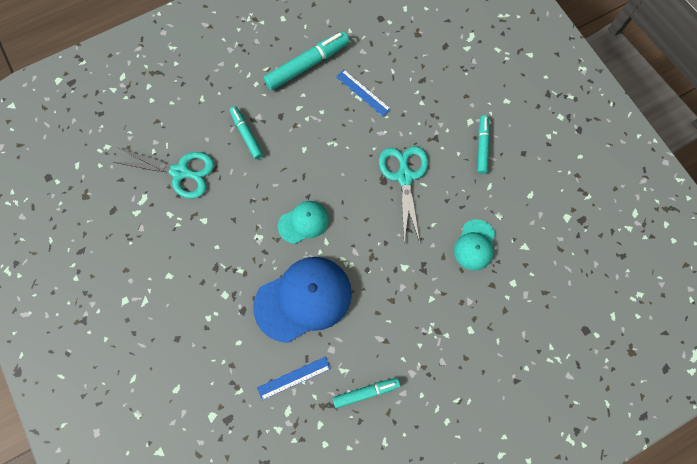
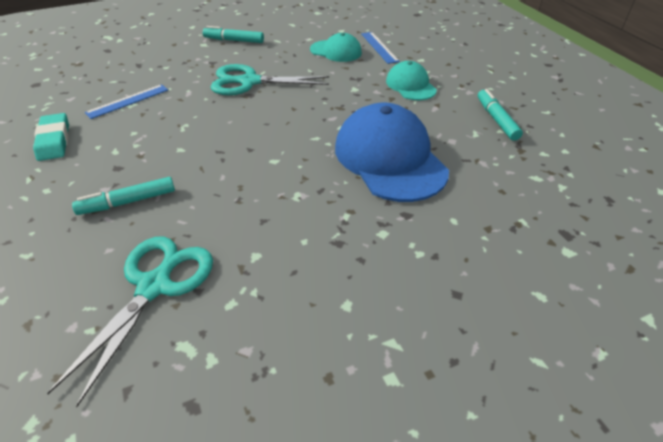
camera: 85 degrees left, 30 degrees down
(294, 378) = (493, 170): blue ruler -> blue ruler (379, 47)
(303, 222) = (285, 154): turquoise cap -> turquoise cap (410, 85)
(307, 65) = (54, 140): turquoise marker -> turquoise eraser

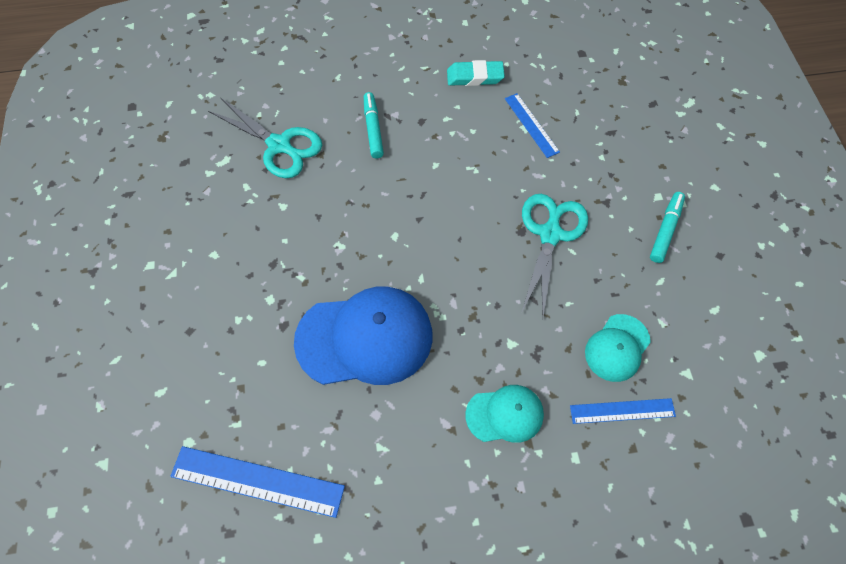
camera: 105 degrees right, 20 degrees up
(496, 119) = (400, 488): turquoise marker -> none
(557, 193) = (257, 481): none -> blue ruler

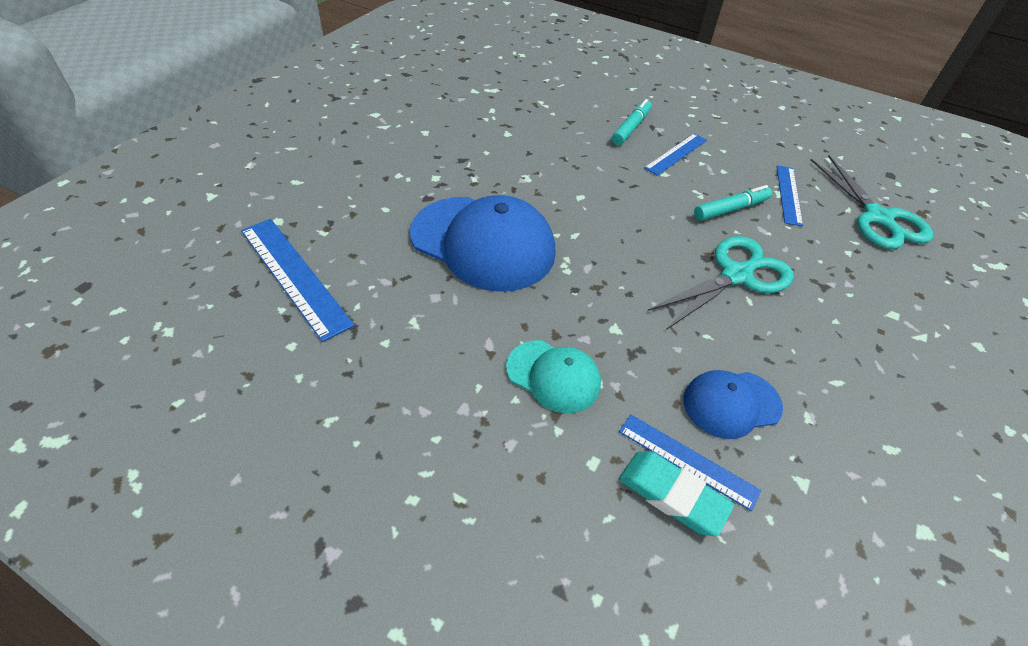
camera: 35 degrees right, 15 degrees down
(279, 145) = (543, 101): turquoise scissors -> turquoise scissors (878, 217)
(427, 136) = (676, 154): none -> blue ruler
(475, 77) = (759, 140): turquoise eraser -> turquoise eraser (672, 495)
(617, 348) = (731, 404): turquoise cap -> blue cap
(665, 230) = (880, 344): turquoise marker -> turquoise marker (730, 209)

